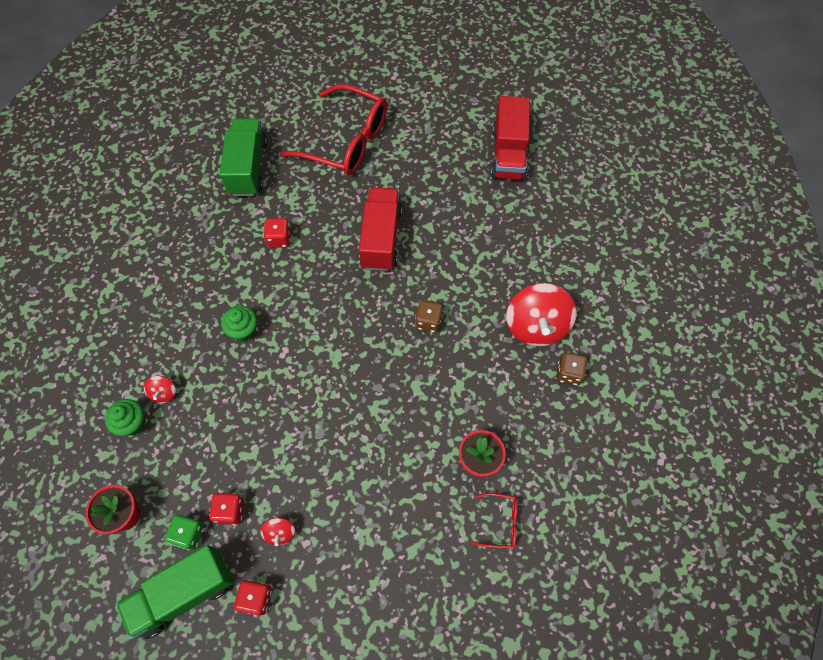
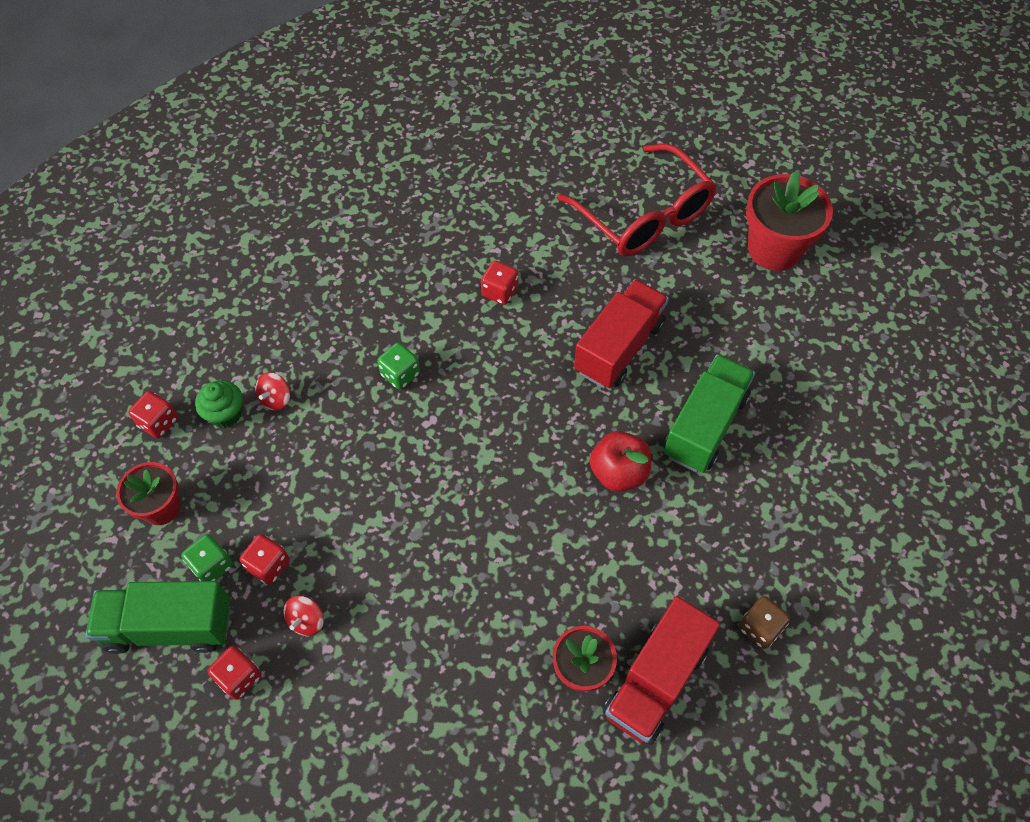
camera: 30 degrees right, 5 degrees down
(84, 456) = (158, 422): none -> red dice
(243, 330) = (400, 374): green cupcake -> green dice
(248, 168) = (512, 195): green truck -> green truck (705, 426)
(428, 321) = (618, 473): brown dice -> red apple
(442, 126) = (774, 249): none -> red flower pot
(500, 522) = (565, 758): red glasses -> none
(508, 153) = (840, 320): red truck -> red truck (656, 680)
(536, 326) = (751, 548): red spinning top -> none

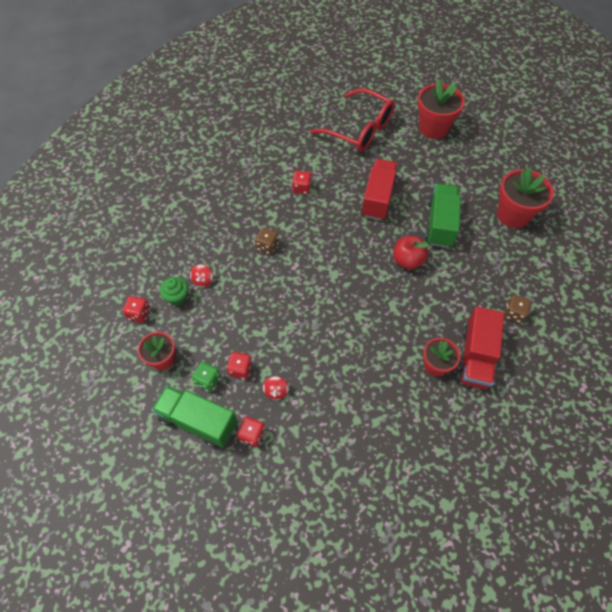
camera: 20 degrees left, 0 degrees up
(169, 626) = (198, 421): green truck -> green truck turned 45 degrees clockwise
(400, 374) = (267, 246): green dice -> brown dice
(843, 450) = (513, 215): none -> red flower pot

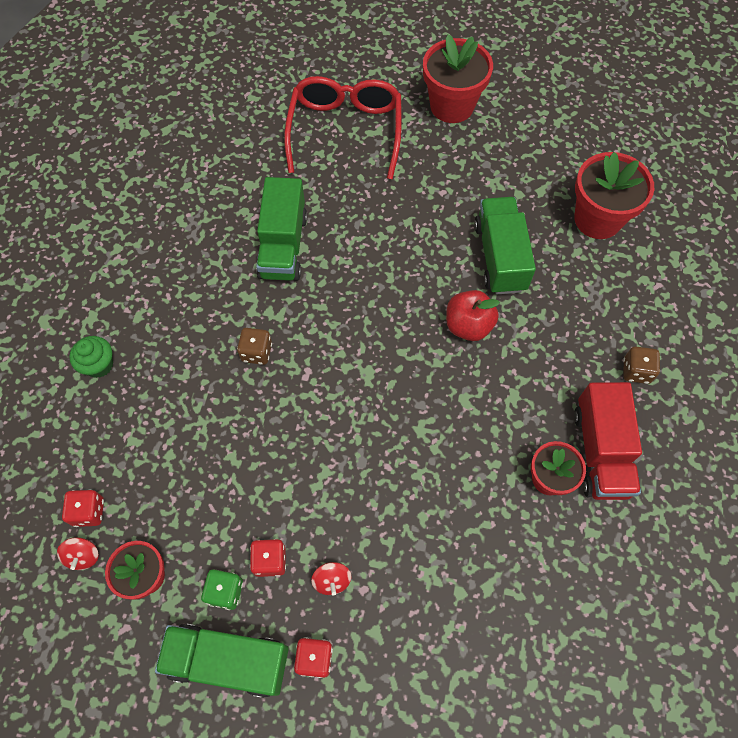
camera: 15 degrees left, 5 degrees up
(177, 297) = (141, 469): green cupcake -> green cupcake (99, 365)
(203, 280) = (173, 431): red spinning top -> red spinning top (83, 556)
(301, 188) = (283, 246): red dice -> green truck
(360, 129) = (345, 131): red glasses -> red glasses turned 105 degrees counterclockwise
(378, 198) = (400, 236): red truck -> none

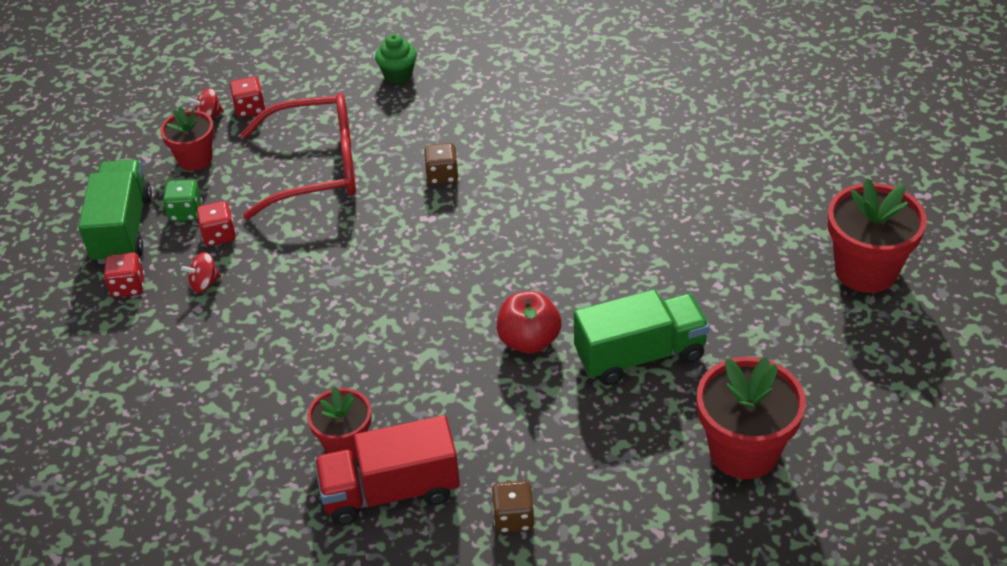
camera: 80 degrees right, 20 degrees down
(283, 246) = (582, 165): green truck -> none
(345, 131) = (771, 181): red glasses -> red glasses (317, 168)

